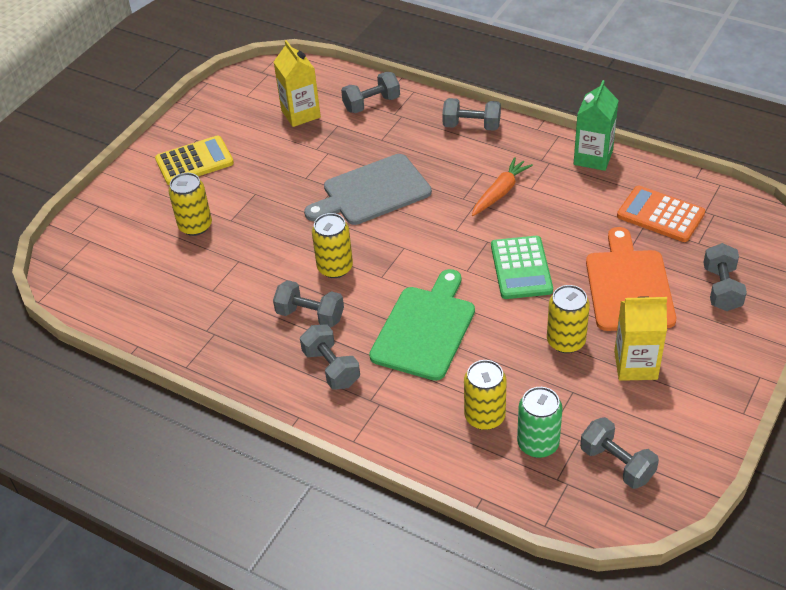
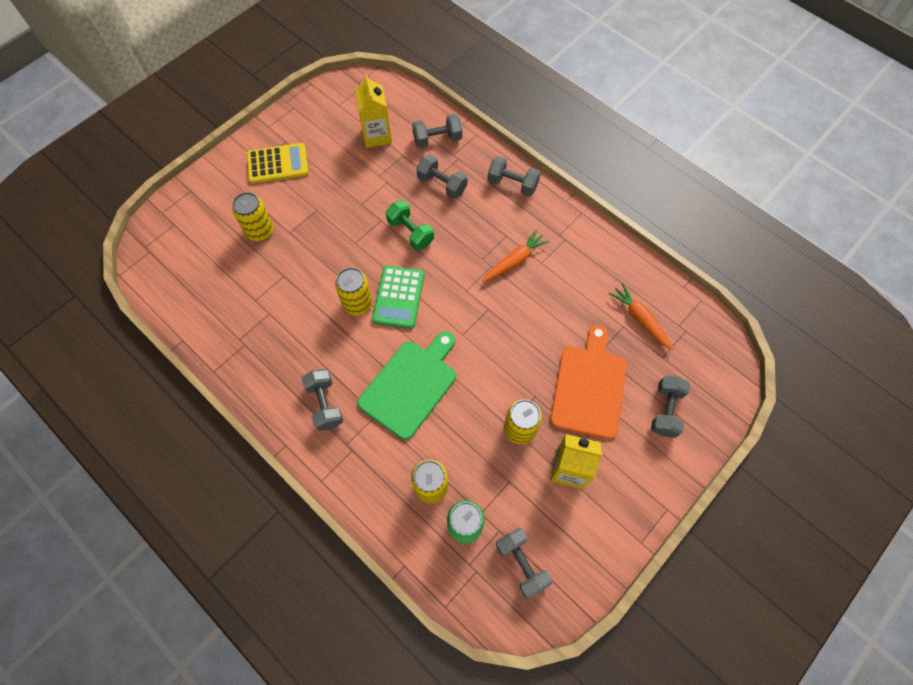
camera: 10 degrees right, 20 degrees up
(310, 315) = (324, 347): grey dumbbell -> grey dumbbell (442, 184)
(372, 192) = (410, 232): grey cutting board -> green dumbbell
(521, 268) = (507, 344): green calculator -> green calculator (398, 297)
(593, 157) = (603, 243): green carton -> none
(660, 215) = (640, 319): orange calculator -> orange carrot

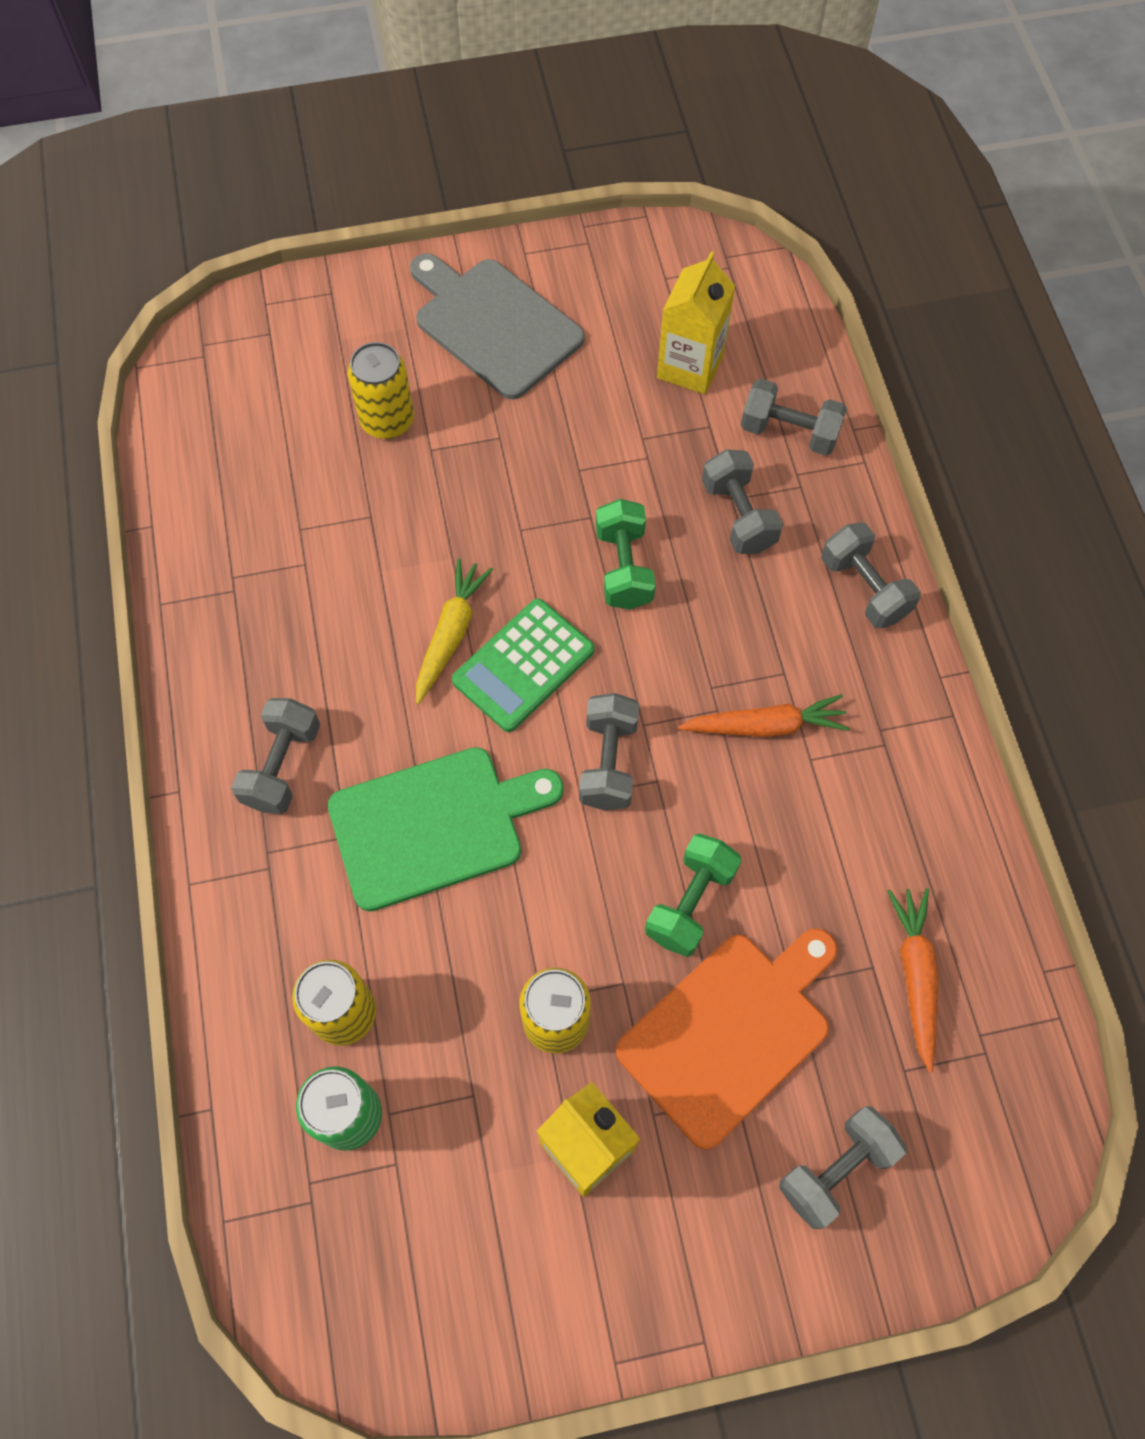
camera: 35 degrees right, 0 degrees up
(278, 164) = (494, 325): yellow calculator -> grey cutting board
(357, 303) = (451, 634): yellow can -> yellow carrot
(521, 564) = (391, 1245): grey dumbbell -> grey dumbbell (608, 762)
(537, 347) = (690, 902): none -> green dumbbell

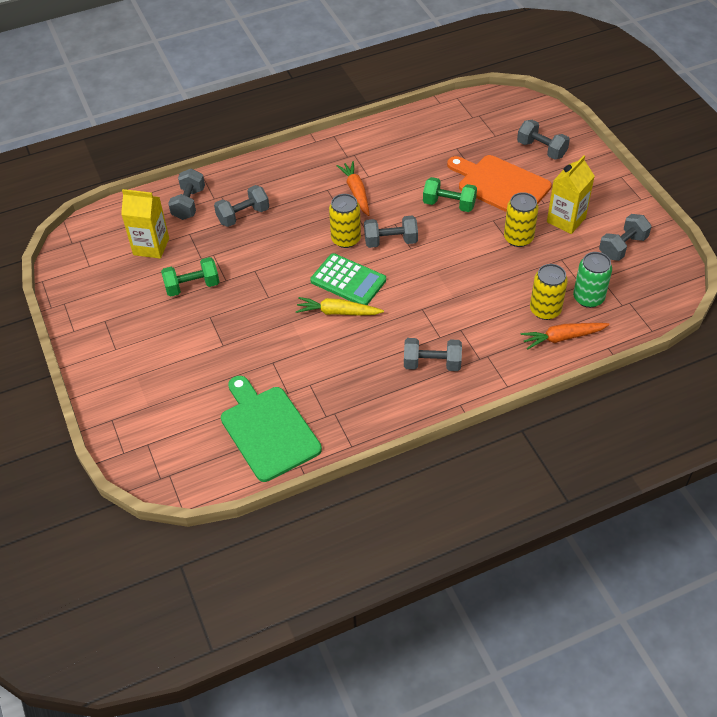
camera: 100 degrees left, 15 degrees down
(387, 420) = (206, 369): yellow can -> yellow can (346, 239)
(434, 825) = (443, 297): green cutting board -> green cutting board (268, 430)
(494, 325) = (130, 334): grey cutting board -> none
(623, 568) = (283, 253): green dumbbell -> green dumbbell (192, 286)
(864, 588) = (275, 169): grey dumbbell -> grey dumbbell (622, 247)
(915, 975) = (455, 136): orange carrot -> orange carrot (562, 338)

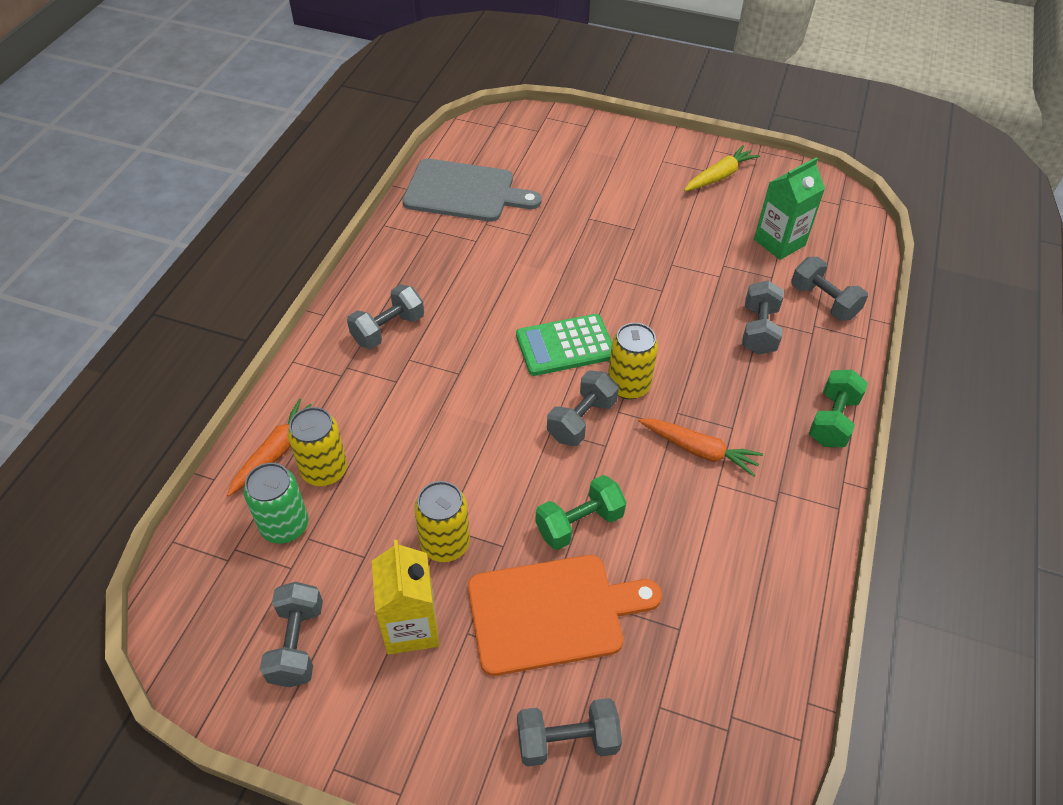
camera: 130 degrees right, 0 degrees up
(151, 246) = (779, 242): yellow carton -> green carton
(192, 286) = (688, 239): green dumbbell -> green dumbbell (832, 420)
(268, 430) = (464, 192): green cutting board -> grey cutting board
(338, 312) = (533, 310): yellow carrot -> yellow carrot (719, 176)

